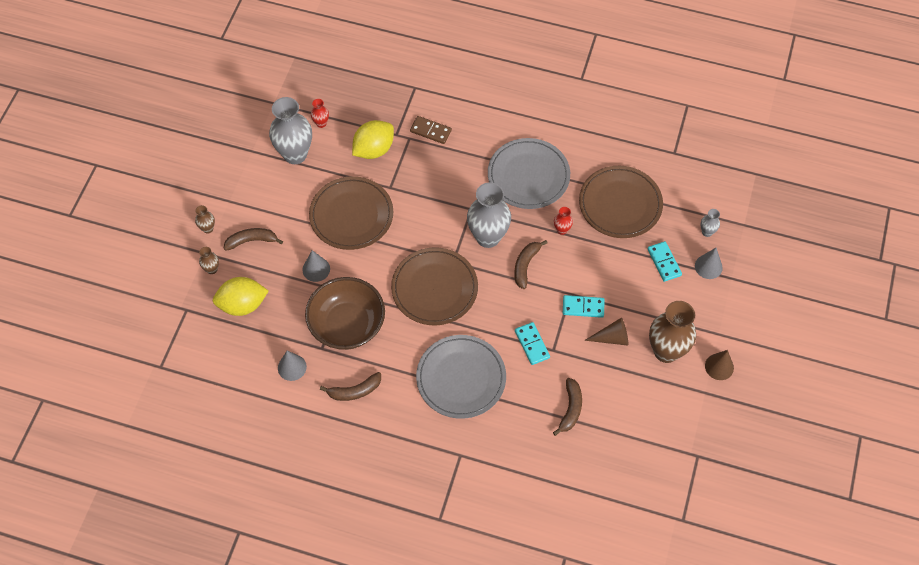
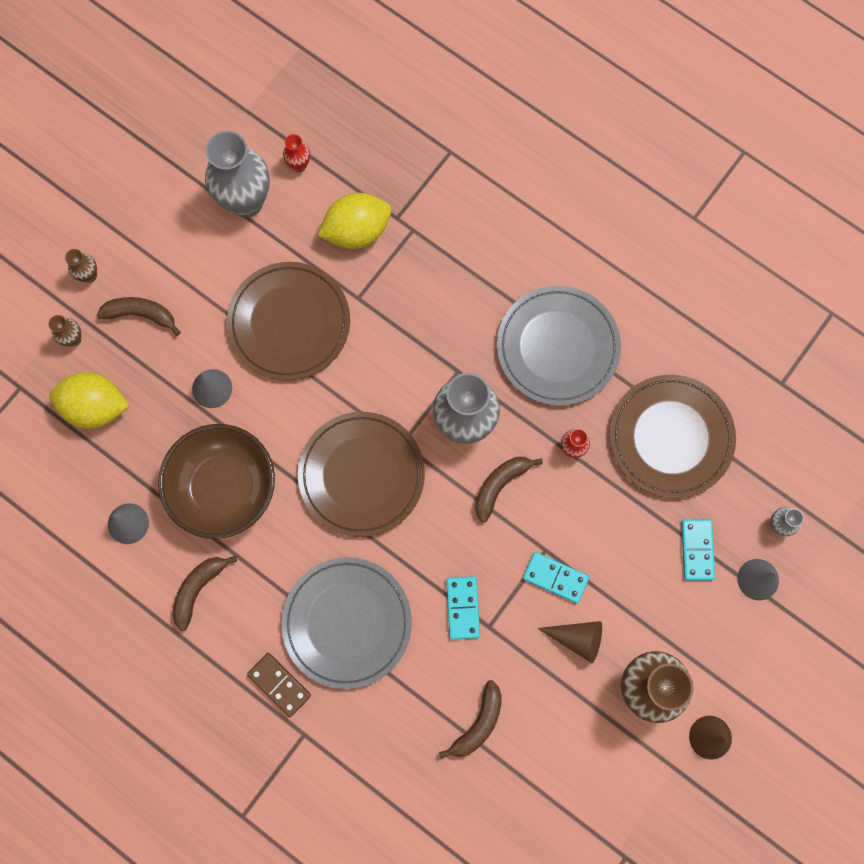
camera: 20 degrees right, 15 degrees up
(355, 391) = (198, 589): brown banana -> brown banana turned 120 degrees clockwise
(430, 131) = (447, 229): brown domino -> brown domino (279, 684)

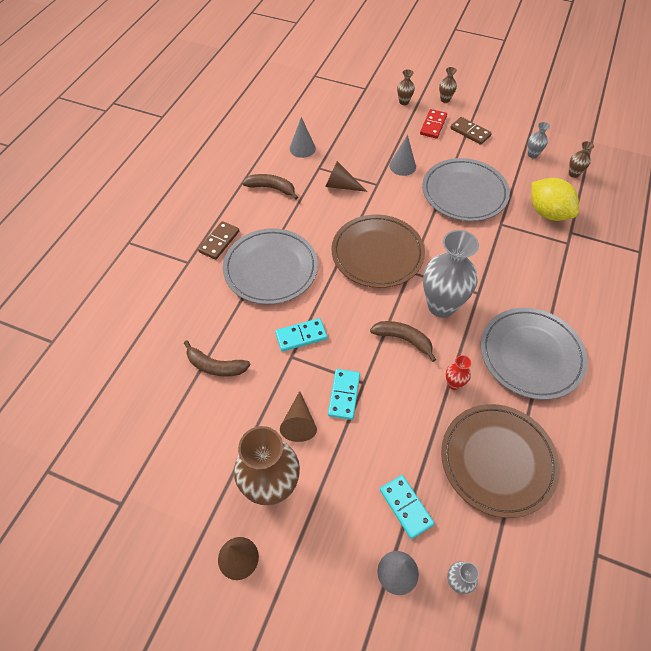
camera: 75 degrees right, 20 degrees down
(96, 407) = (368, 119): yellow lemon -> none
(141, 314) = (433, 125): brown banana -> red domino
(173, 267) = (470, 132): none -> brown domino
(224, 487) = (341, 185): brown bowl -> brown cone
(246, 201) = (532, 154): grey vase -> grey vase, size x0.44
(289, 323) = (464, 193): brown plate -> grey plate
(299, 165) = (573, 174): red vase -> brown vase
(697, 550) = (406, 507): turquoise domino -> turquoise domino turned 75 degrees clockwise

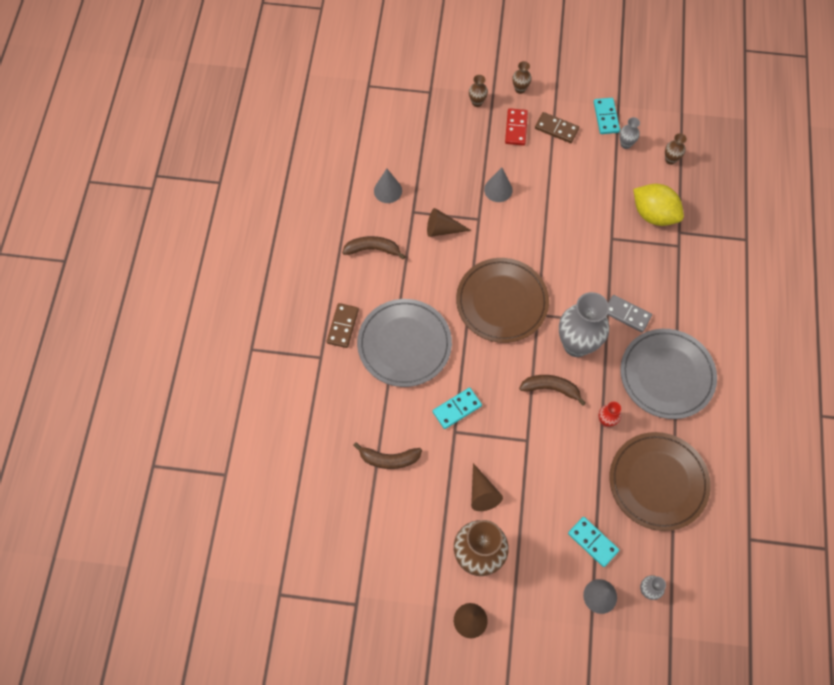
camera: 15 degrees left, 10 degrees up
(344, 395) = (513, 457): turquoise domino -> turquoise domino (606, 117)
(464, 193) = (568, 209): grey plate -> none
(501, 290) = (627, 314): none -> grey domino

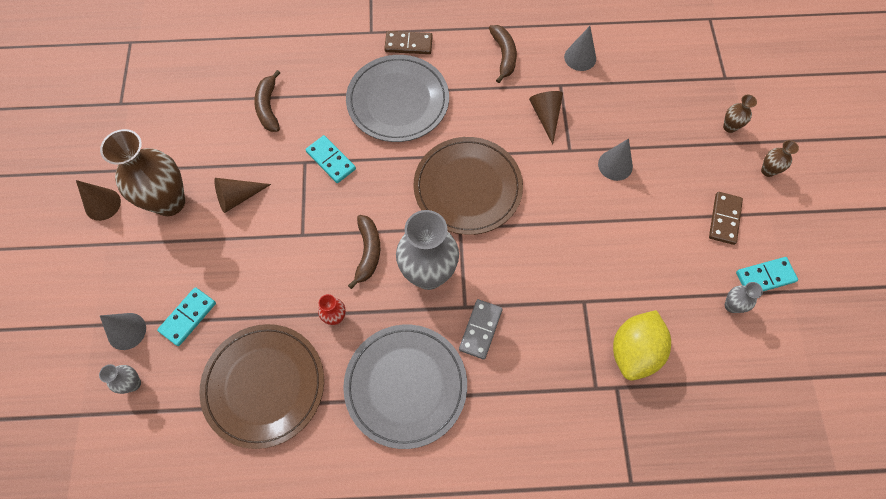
camera: 80 degrees right, 0 degrees up
(516, 128) = (708, 173): red domino -> none
(670, 160) = (727, 367): brown vase -> none

